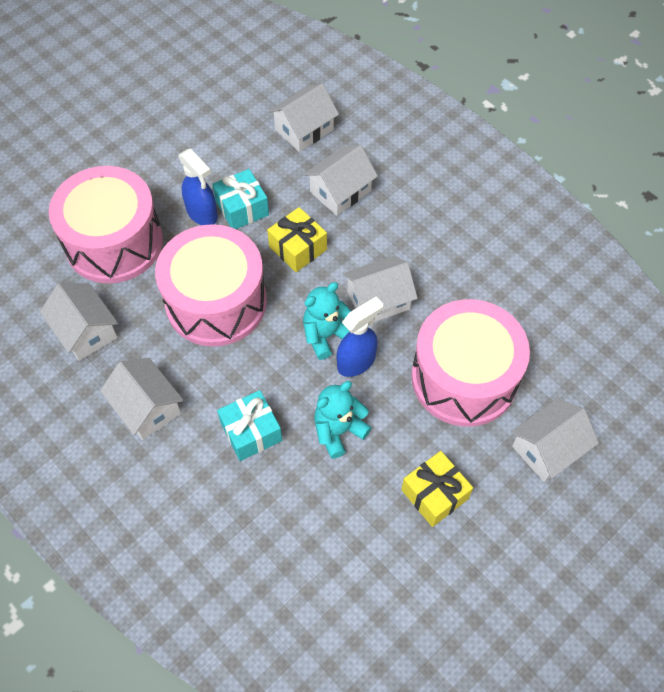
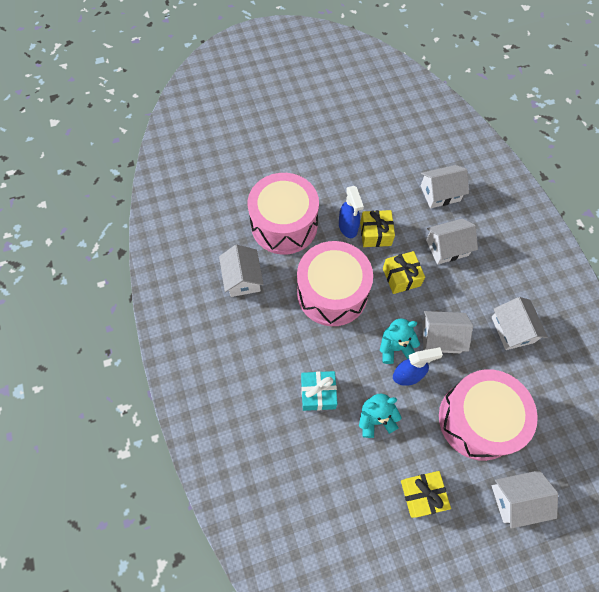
camera: 25 degrees right, 5 degrees up
(147, 408) = (259, 347): white house -> white house (512, 329)
(242, 208) = (375, 234): turquoise gift -> yellow gift

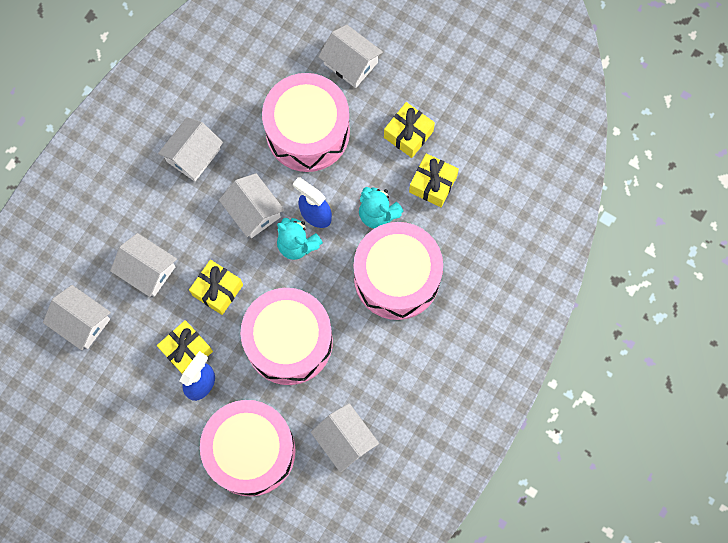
camera: 130 degrees left, 10 degrees up
(243, 278) = (345, 440): white house -> white house turned 75 degrees counterclockwise
(318, 393) = (397, 277): turquoise gift -> pink drum
(367, 479) = (433, 184): none -> yellow gift

